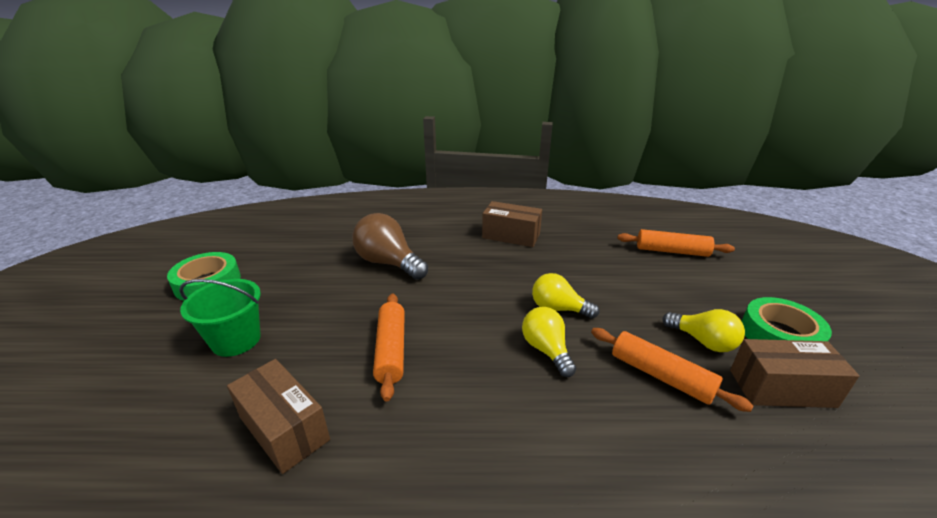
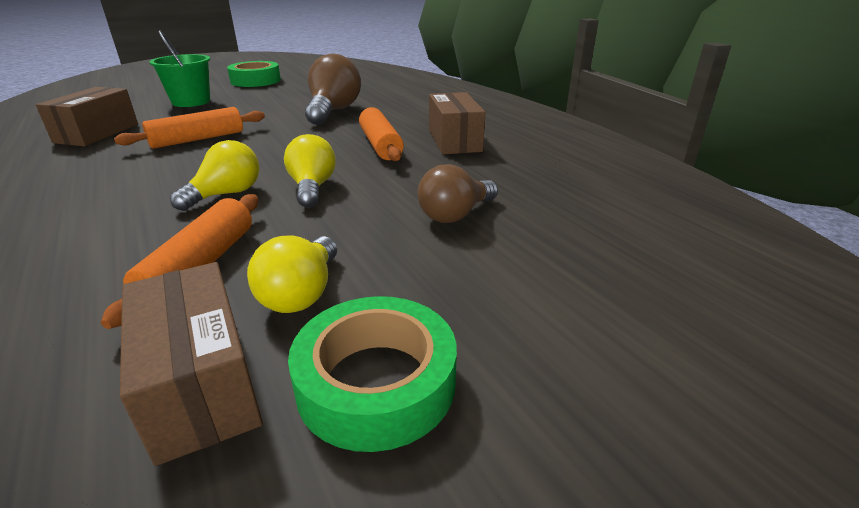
camera: 60 degrees right, 0 degrees up
(627, 270) = (455, 215): none -> brown light bulb
(672, 251) = (570, 243): orange rolling pin -> orange rolling pin (380, 145)

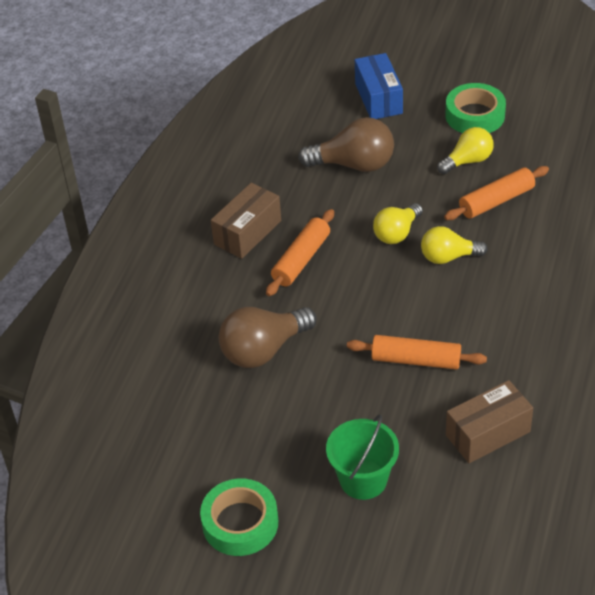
camera: 130 degrees left, 15 degrees up
(200, 384) = (526, 145): brown box -> none
(455, 215) = (354, 164): brown light bulb -> brown light bulb, size x1.53
(580, 304) = (378, 98): none -> blue box

